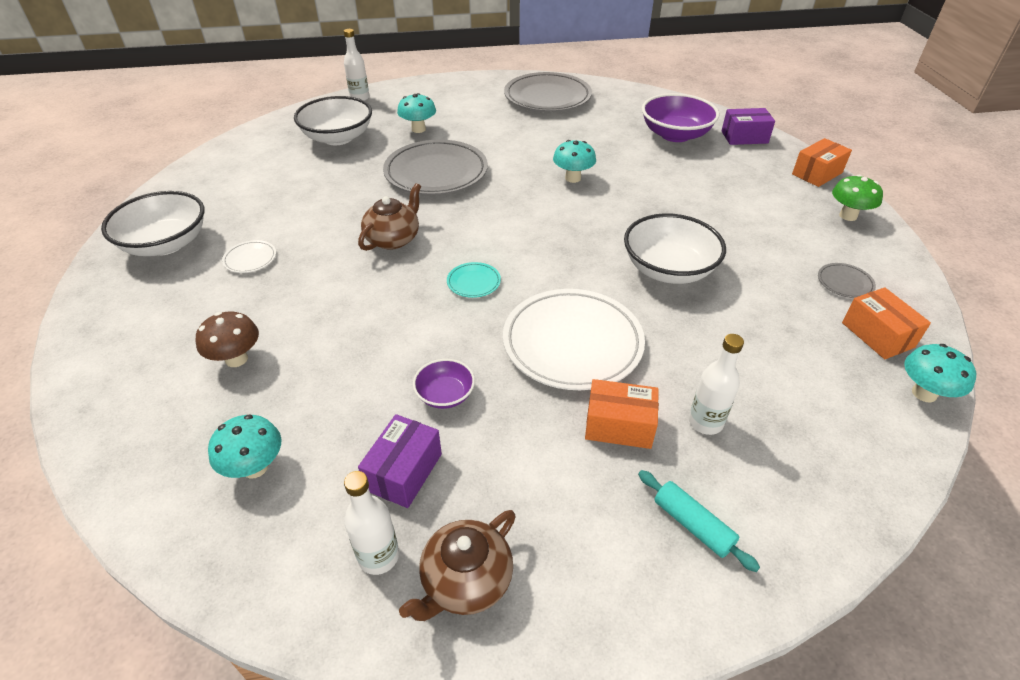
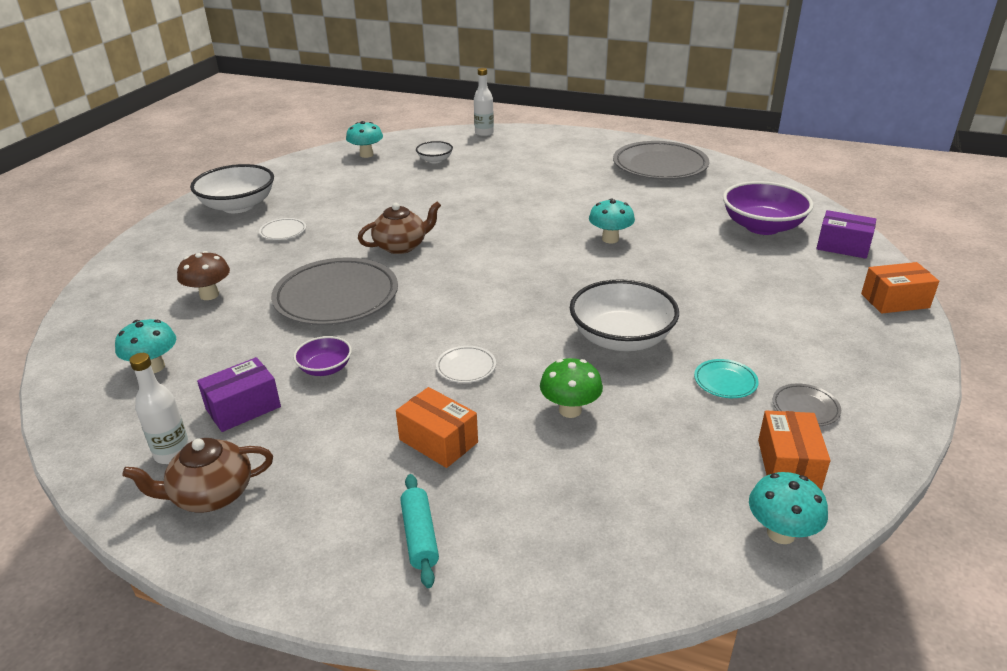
camera: 30 degrees right, 10 degrees down
(338, 138) = (435, 160): white bowl -> white bowl, size x0.51
(418, 129) = (509, 168): turquoise mushroom -> turquoise mushroom (366, 155)
(436, 173) = (488, 205): grey plate -> grey plate (336, 297)
(474, 282) = (432, 296): turquoise plate -> turquoise plate (725, 381)
(572, 343) = (466, 367): white plate -> white plate, size x0.43
(705, 422) = (518, 468): white bottle -> none
(848, 216) = (886, 349): green mushroom -> green mushroom (570, 410)

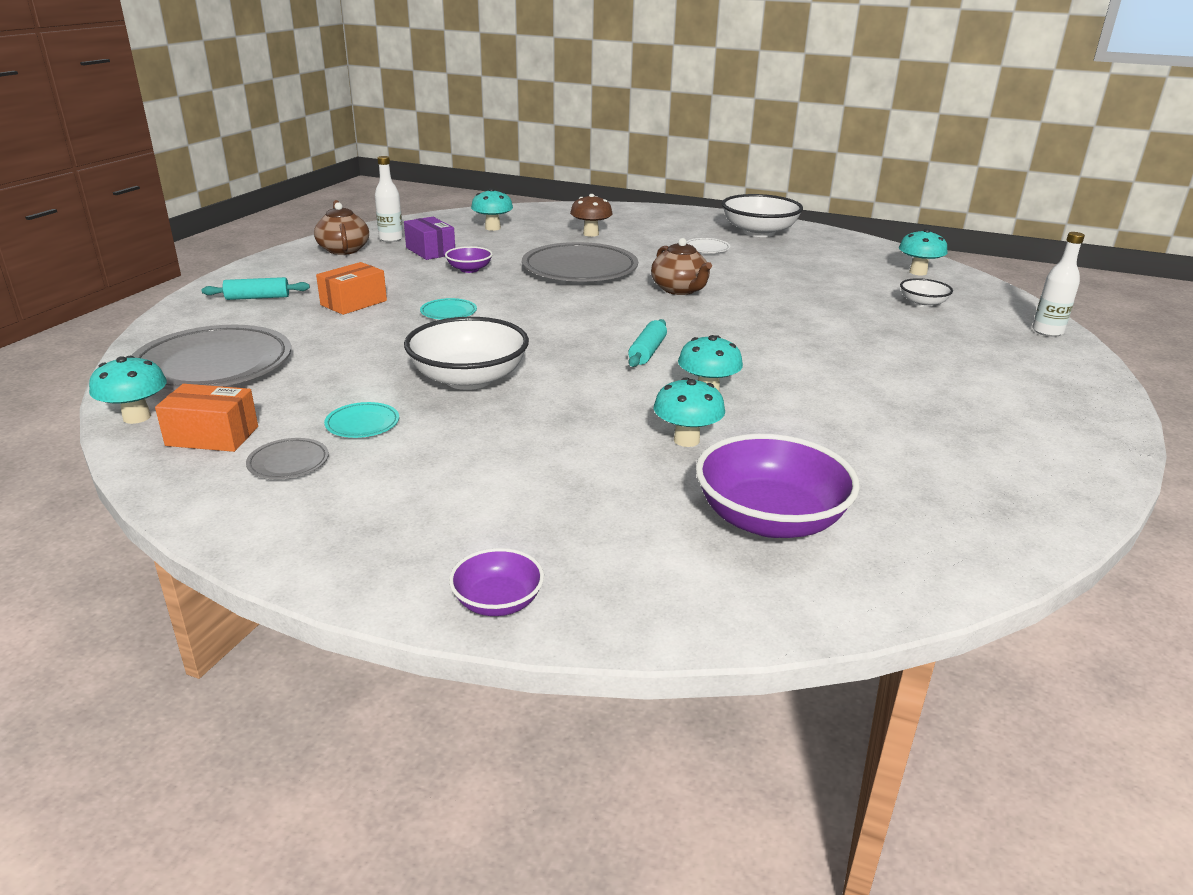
camera: 90 degrees right, 5 degrees down
(466, 367) = (448, 312): white plate -> turquoise plate
(545, 261) = (647, 352): none -> turquoise rolling pin
(570, 410) = (362, 348): green mushroom -> none
(660, 166) = (1001, 455): grey plate -> grey plate (213, 366)
(684, 247) = (686, 440): none -> turquoise mushroom
(843, 246) = (700, 593): purple box -> none
(895, 301) = (497, 601): orange box -> purple bowl

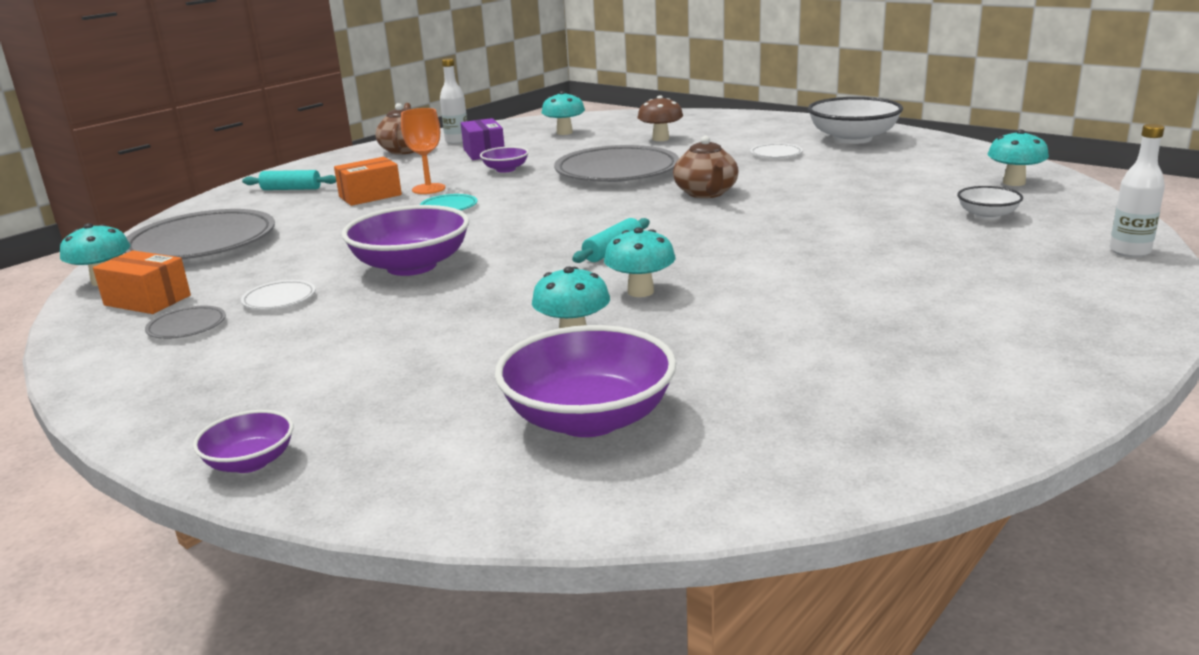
camera: 20 degrees right, 5 degrees down
(362, 424) = (279, 299): turquoise plate -> white plate
(409, 293) = (428, 189): none -> orange goblet
(469, 379) = (411, 266): white bowl -> purple bowl

